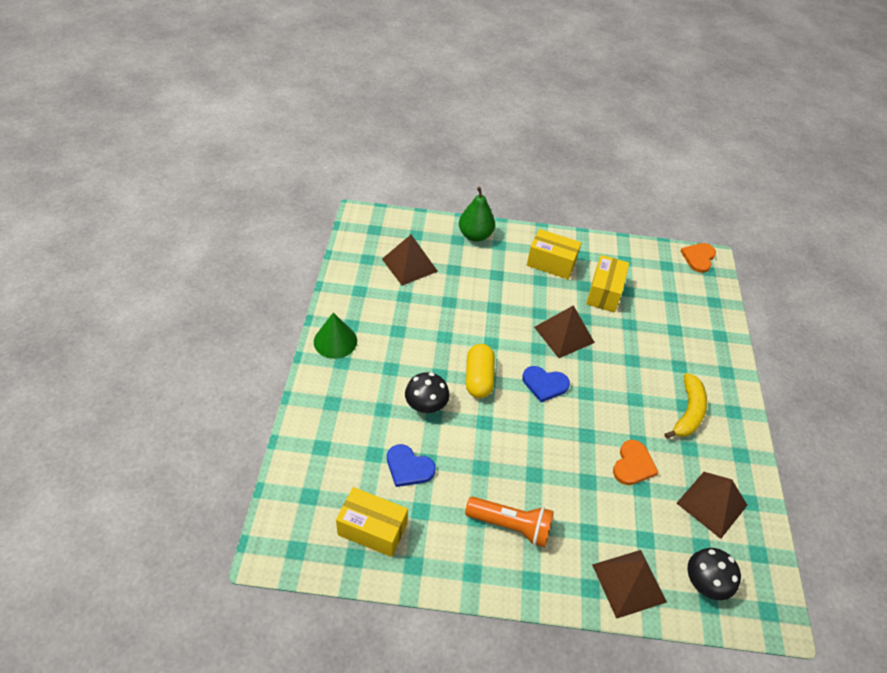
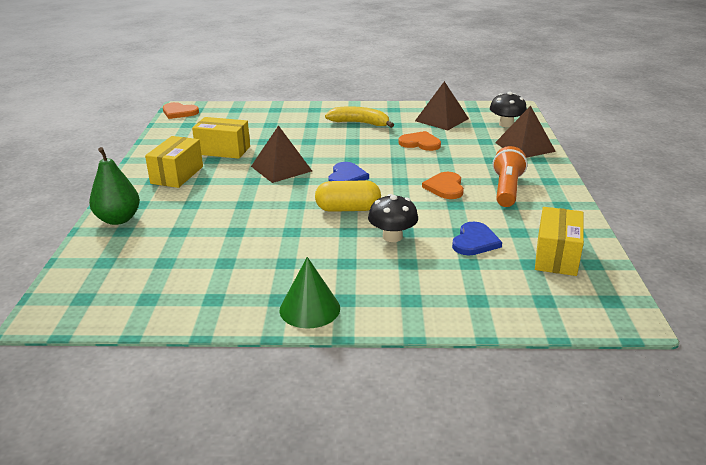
camera: 90 degrees left, 20 degrees down
(409, 265) = (166, 262): brown pyramid -> none
(518, 466) = (445, 187): none -> orange heart

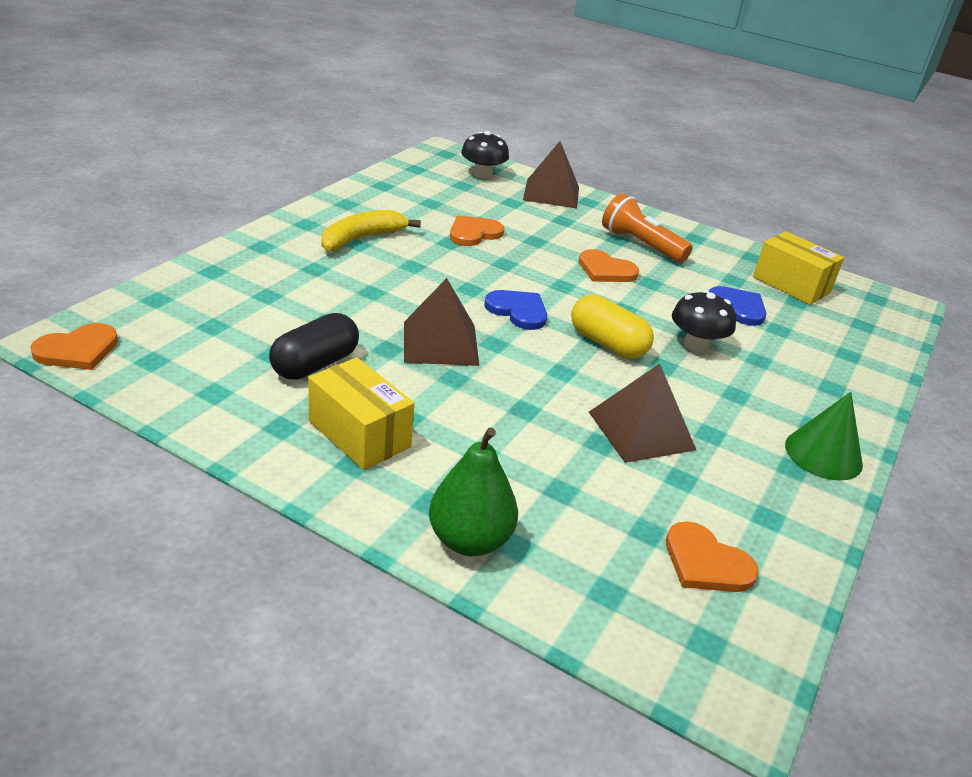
camera: 65 degrees left, 5 degrees up
(150, 285) = (706, 562): none -> orange heart
(223, 150) = (315, 364): yellow box -> black capsule
(348, 209) = (607, 344): yellow capsule -> yellow capsule turned 75 degrees counterclockwise
(442, 119) = (422, 195): brown pyramid -> brown pyramid (641, 430)

